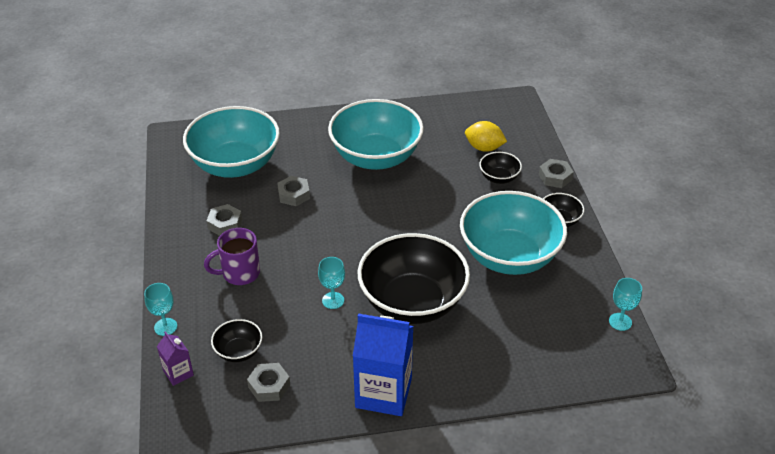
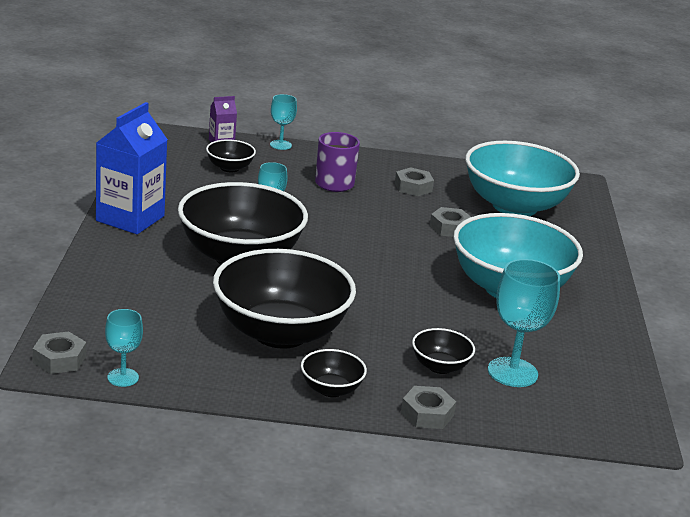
camera: 100 degrees right, 15 degrees down
(269, 386) = (179, 173): grey nut -> grey nut (59, 359)
(484, 148) = (512, 372): yellow lemon -> turquoise goblet
(509, 256) = (280, 333): turquoise bowl -> black bowl

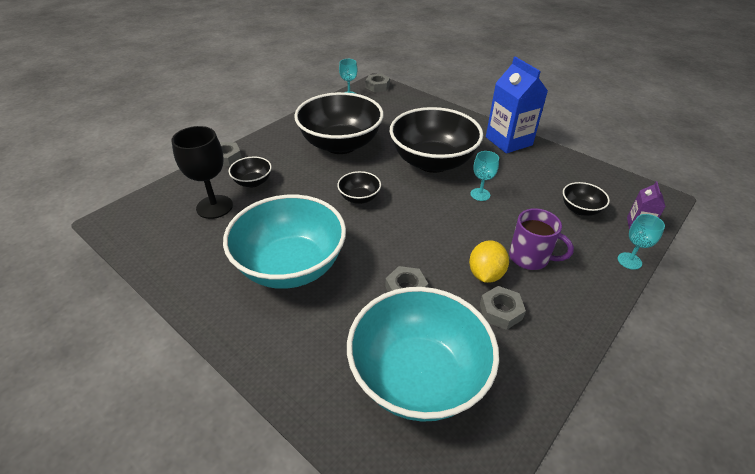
camera: 130 degrees right, 15 degrees up
(331, 389) = (279, 139): black bowl -> black bowl (359, 198)
(382, 198) = (485, 274): none -> yellow lemon
(512, 372) = (214, 207): turquoise goblet -> black goblet

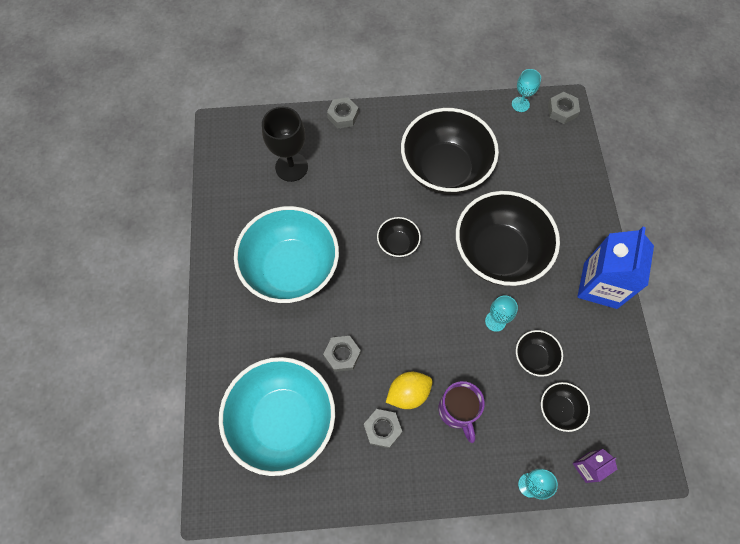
camera: 45 degrees right, 25 degrees up
(253, 182) = (338, 161): black bowl -> black bowl (534, 357)

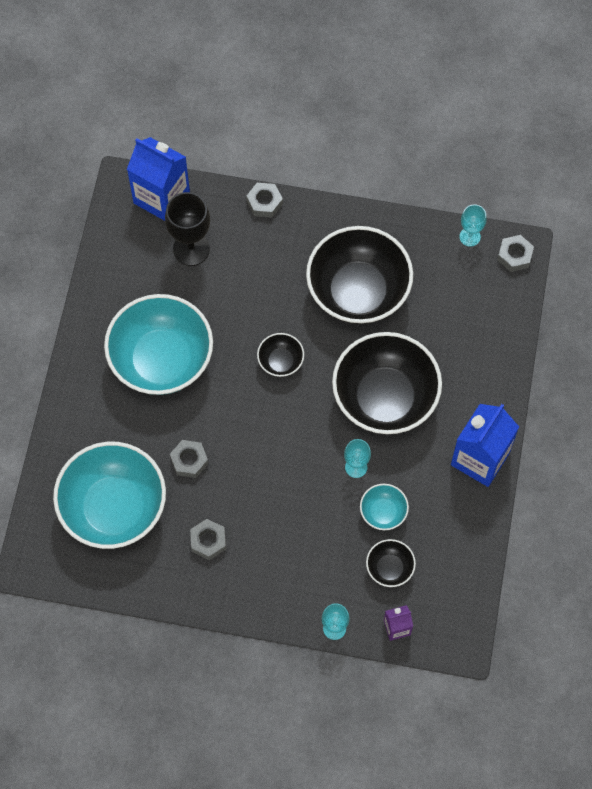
camera: 15 degrees right, 0 degrees up
(254, 131) = (161, 197): none -> blue carton
(408, 393) = (244, 514): yellow lemon -> none
(457, 411) = (287, 543): purple mug -> none
(534, 357) = (383, 512): black bowl -> turquoise bowl

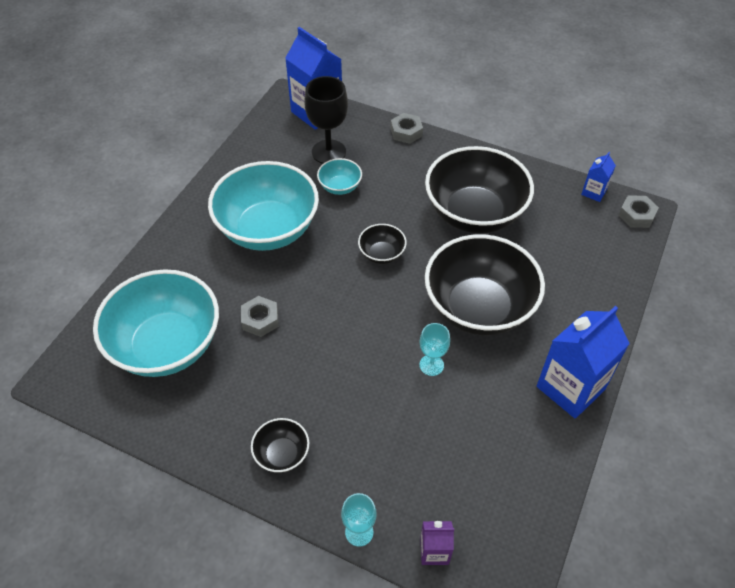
camera: 15 degrees right, 15 degrees down
(208, 541) = (250, 400): grey nut -> none
(383, 512) = (449, 417): turquoise bowl -> turquoise bowl (340, 187)
(389, 568) = (442, 479): black bowl -> black bowl (282, 454)
(470, 237) = (594, 192): turquoise goblet -> blue carton

